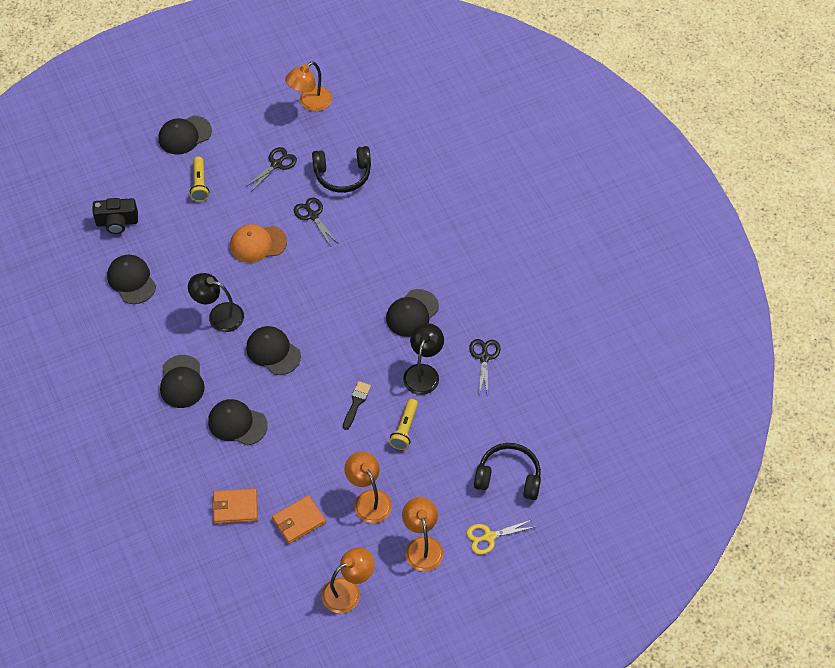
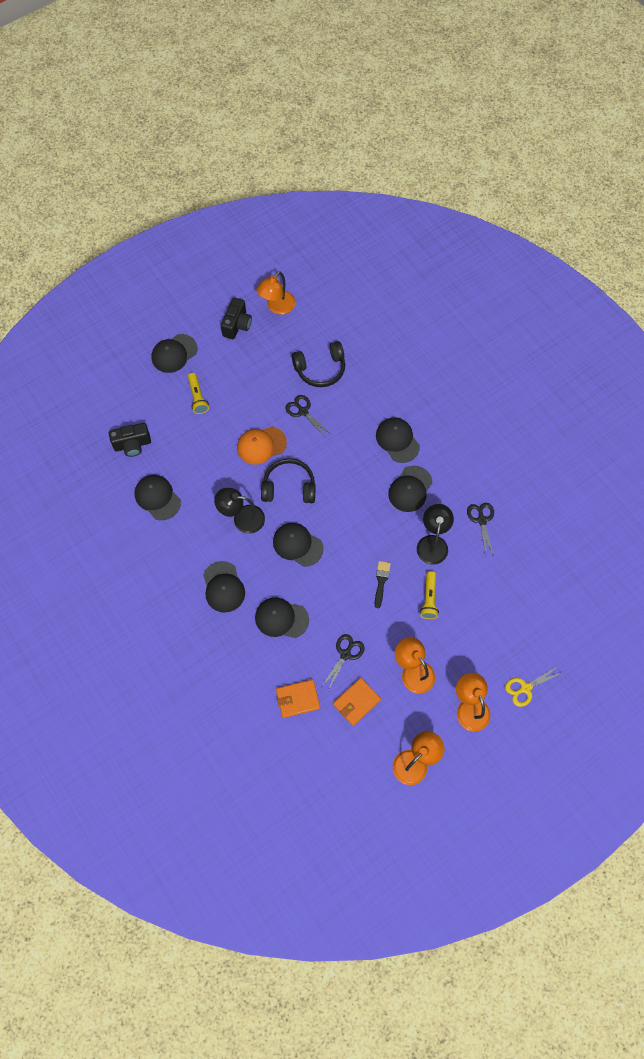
camera: 10 degrees left, 10 degrees up
(261, 115) = (237, 325): none -> black camera
(276, 164) = (261, 368): black scissors -> black scissors (345, 654)
(410, 261) = (397, 440): none -> black cap
(509, 477) = (529, 628): black headphones -> black headphones (289, 487)

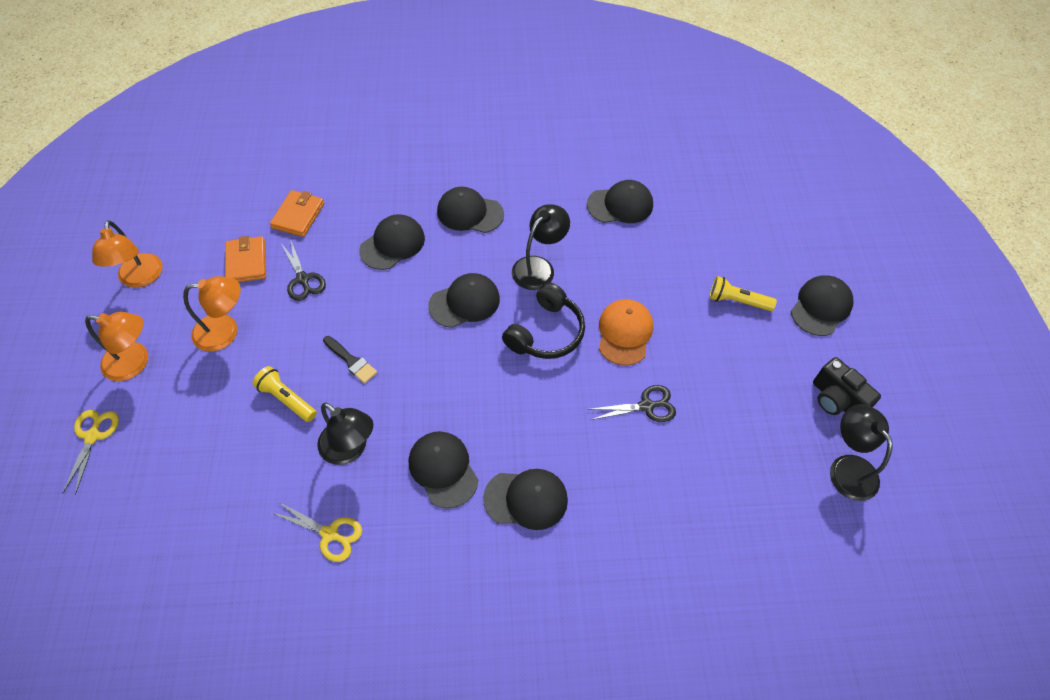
camera: 120 degrees right, 10 degrees down
(132, 445) = (705, 212): black camera -> none
(174, 353) = (821, 307): black cap -> black cap turned 45 degrees clockwise
(277, 307) = (847, 468): orange lamp -> black lamp
(320, 369) = (704, 465): black headphones -> none
(481, 520) = (330, 534): black scissors -> yellow scissors

